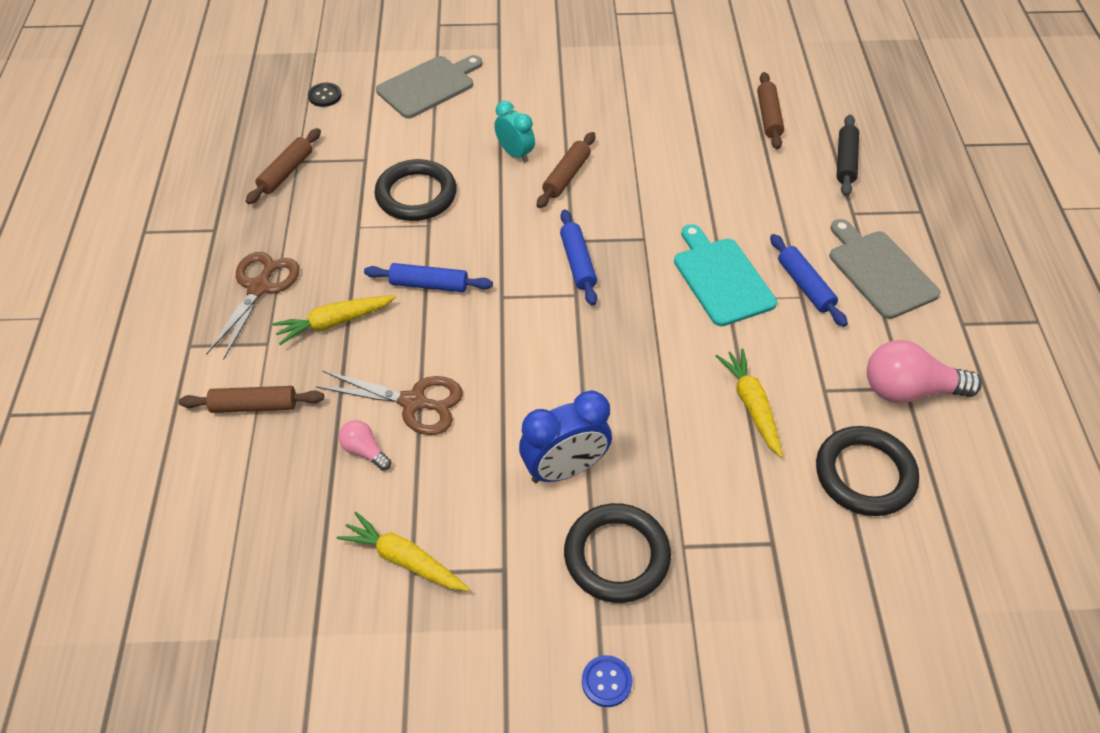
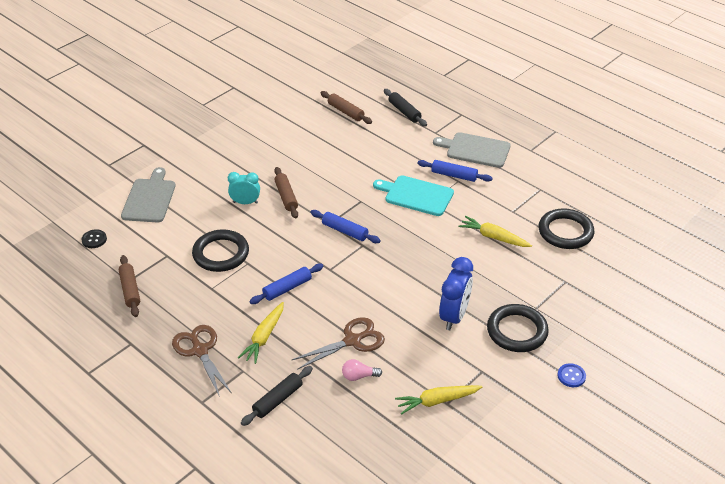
camera: 45 degrees left, 10 degrees down
(254, 406) = (278, 400): brown rolling pin -> black rolling pin
(909, 390) = (542, 189): pink light bulb -> none

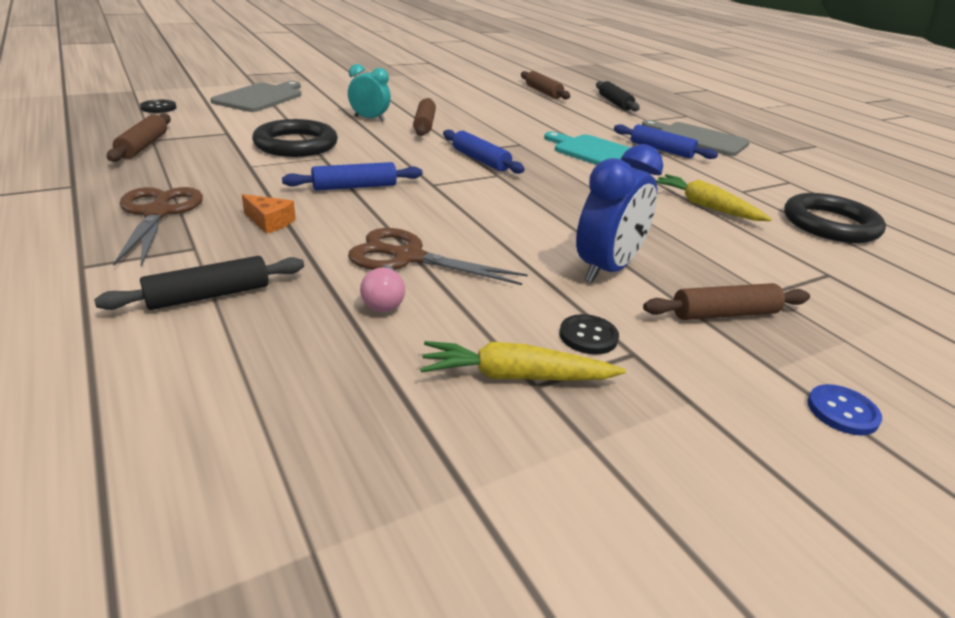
camera: 15 degrees right, 10 degrees down
(264, 337) = (269, 222): yellow carrot -> orange cheese
(352, 341) = (408, 257): brown scissors -> brown scissors turned 150 degrees counterclockwise
(359, 376) = (384, 301): pink light bulb -> pink light bulb turned 105 degrees counterclockwise
(459, 367) = (588, 336): none -> black button
(517, 331) = (724, 314): black ring -> brown rolling pin

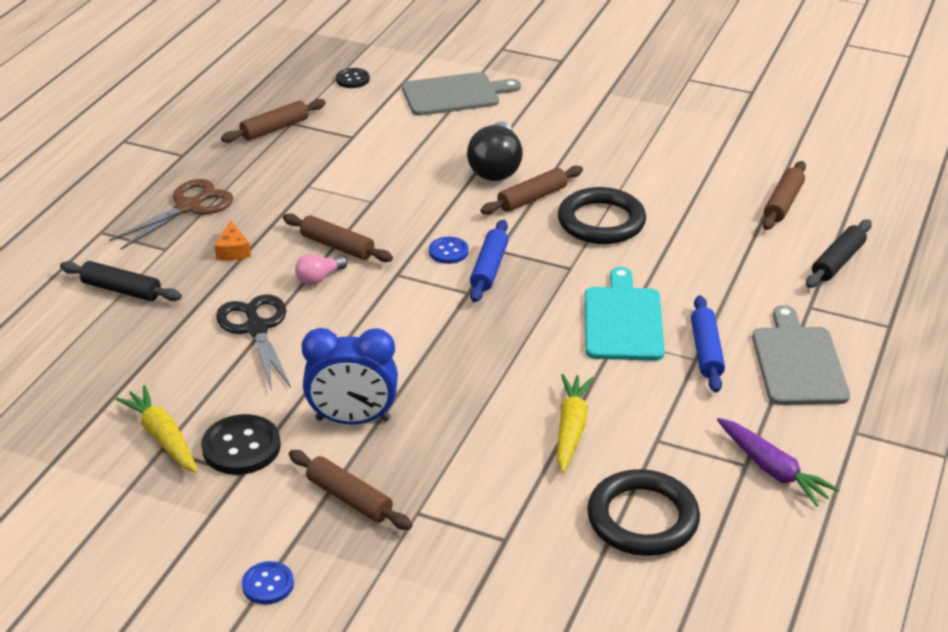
camera: 55 degrees right, 5 degrees up
(296, 144) = (378, 175): black ring -> black ring (601, 222)
(354, 187) = (337, 246): blue rolling pin -> brown rolling pin
(369, 119) = (496, 168): turquoise clock -> black light bulb
(384, 301) = (188, 350): pink light bulb -> pink light bulb (319, 278)
(408, 257) = (256, 328): brown scissors -> black scissors
(437, 162) = (448, 252): none -> blue button
(588, 336) = (241, 447): black button -> black button, size x1.67
(800, 178) = (772, 469): none -> purple carrot

